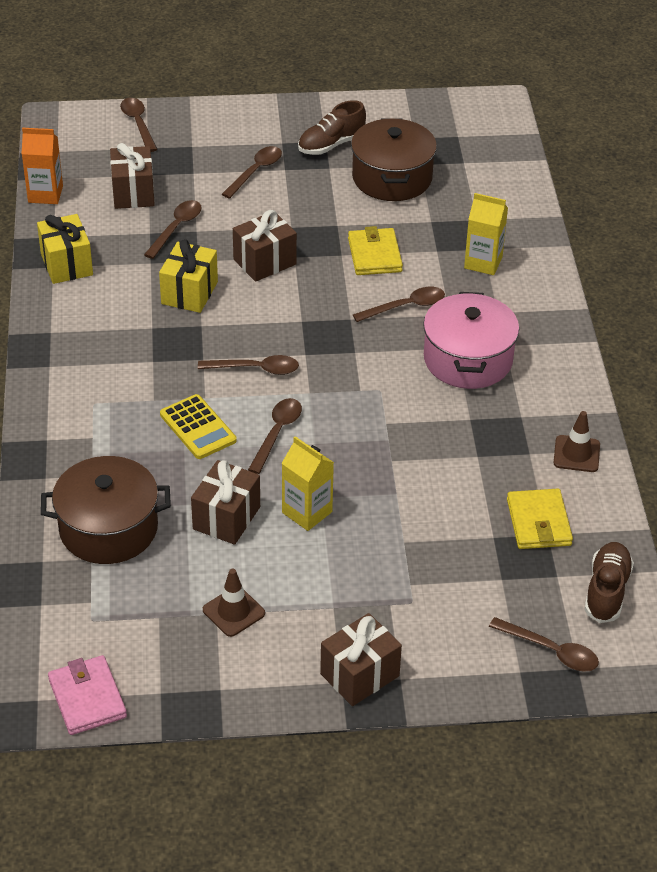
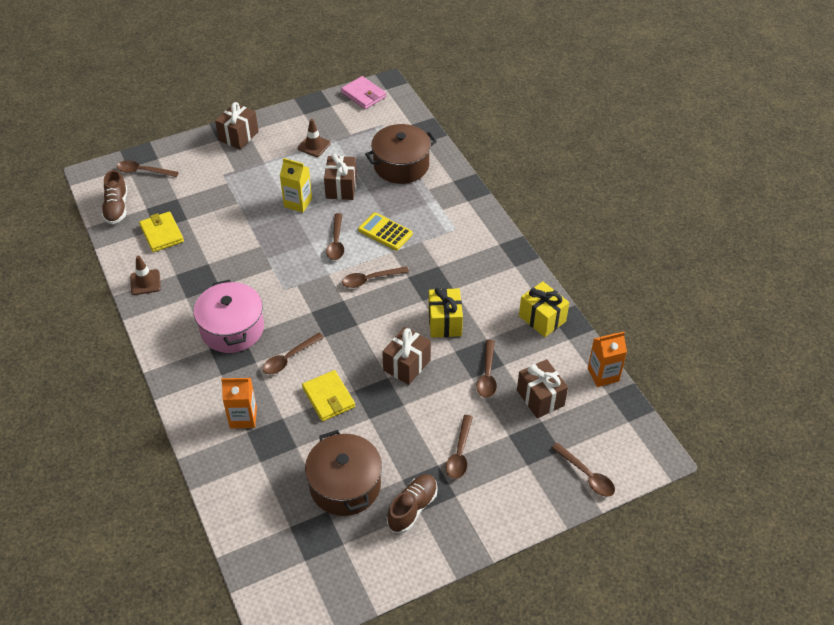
camera: 160 degrees right, 5 degrees up
(483, 262) = (243, 417): yellow carton -> orange carton

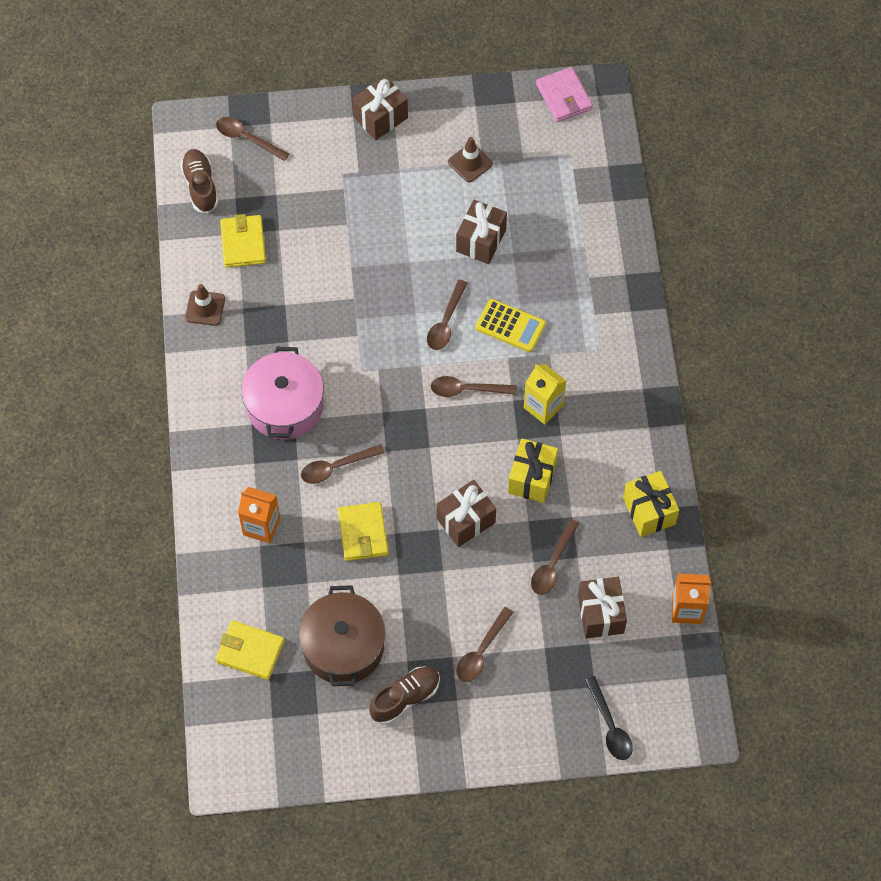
camera: 20 degrees right, 15 degrees up
(116, 208) = (200, 186): brown shoe -> brown shoe turned 150 degrees clockwise
(267, 514) = (250, 651): none -> yellow wallet
(298, 203) = (420, 247): yellow carton -> yellow carton (543, 406)
(385, 232) = (510, 326): yellow calculator -> yellow calculator turned 150 degrees clockwise
(401, 165) = (569, 229): brown pot -> none
(586, 475) = (609, 725): brown spoon -> black spoon

